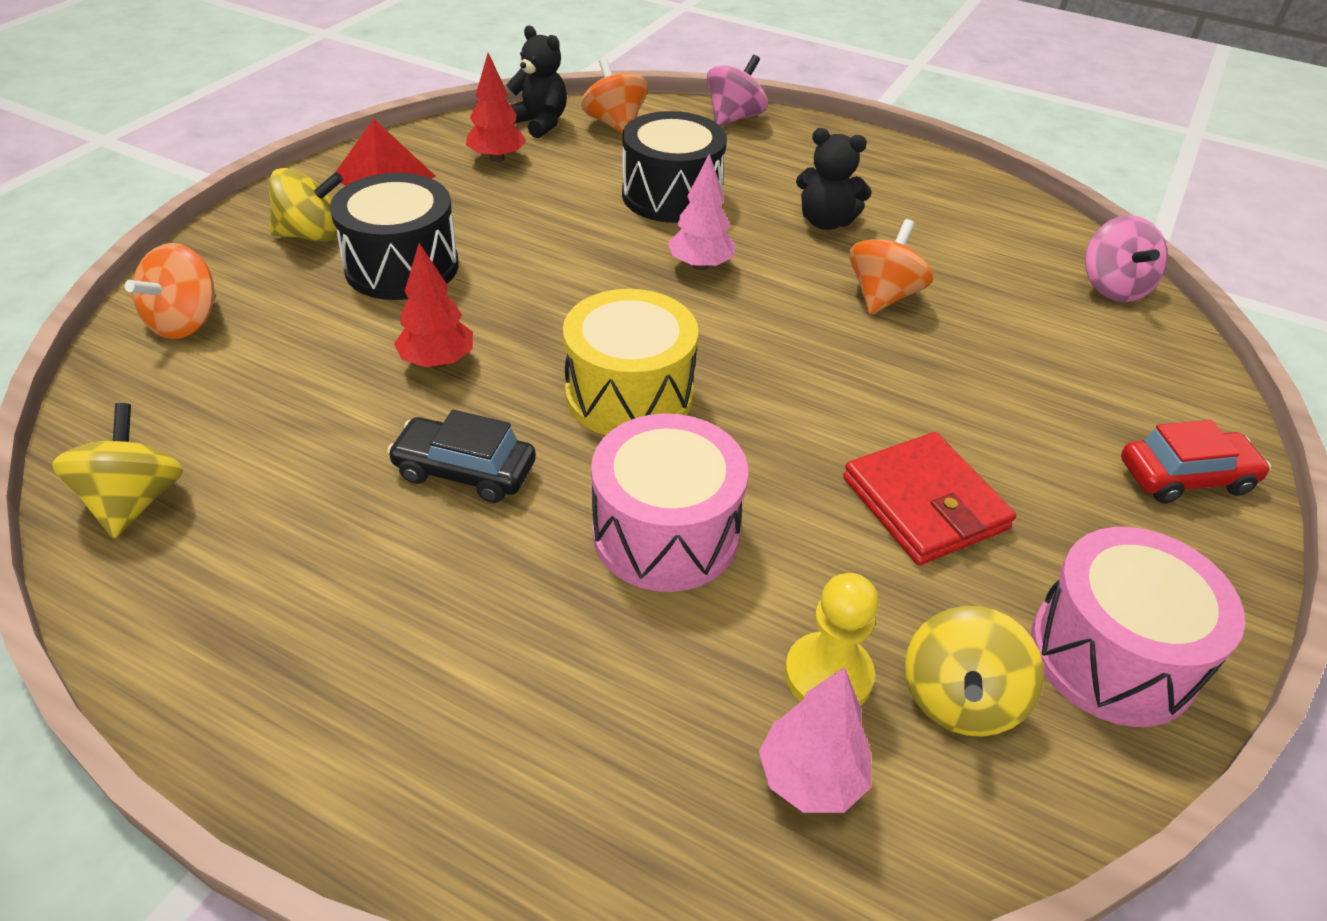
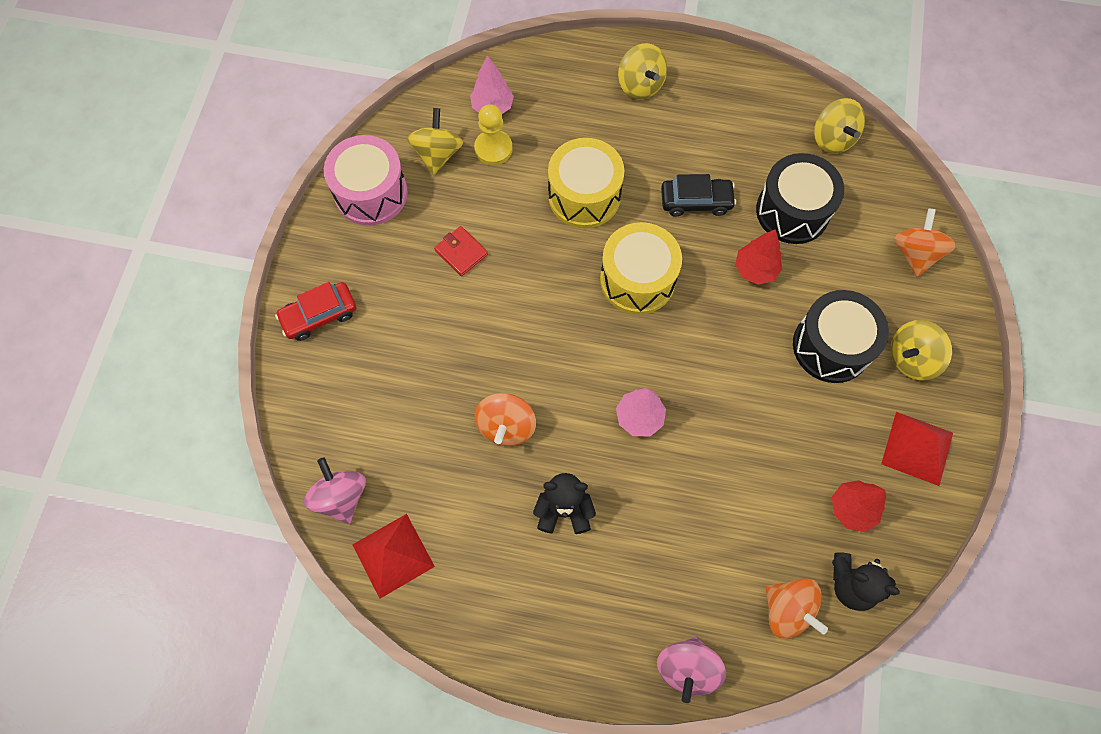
camera: 165 degrees right, 25 degrees up
(431, 727) = (640, 85): none -> yellow spinning top
(665, 533) = (584, 196): pink drum -> yellow drum
(671, 195) = (692, 504): black drum -> black drum (792, 211)
(924, 503) = (461, 252): red wallet -> red wallet, size x0.59
(1040, 234) = (393, 555): none -> red pyramid

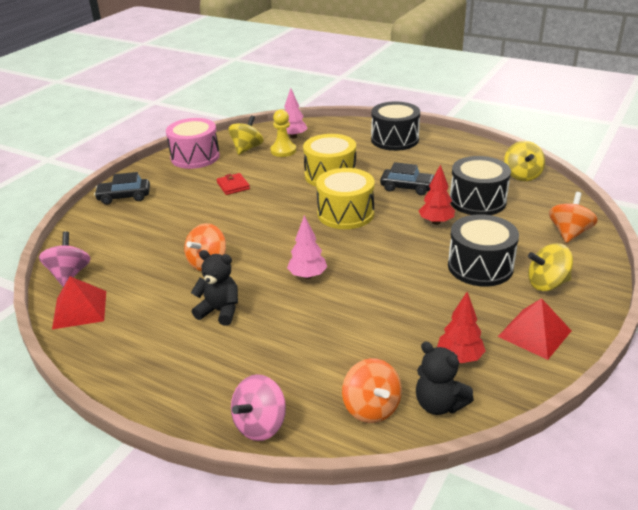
camera: 20 degrees right, 35 degrees down
(319, 315) = (124, 197): red car -> black car
(640, 85) = (394, 139): yellow spinning top -> black drum

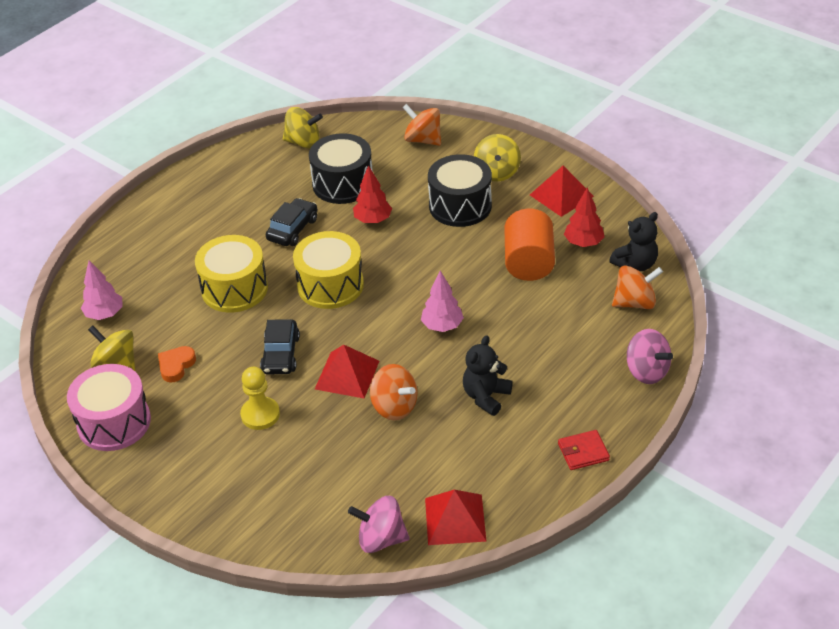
camera: 80 degrees left, 10 degrees up
(124, 197) = (201, 499): black car -> black car (280, 354)
(233, 186) = (221, 381): red wallet -> red wallet (583, 452)
(243, 236) = (347, 374): none -> red pyramid
(247, 168) = (176, 366): none -> orange heart
(283, 151) = (143, 327): yellow pawn -> yellow pawn (260, 414)
(394, 139) = (167, 221): black drum -> none
(412, 319) = (528, 262): none -> orange cylinder

